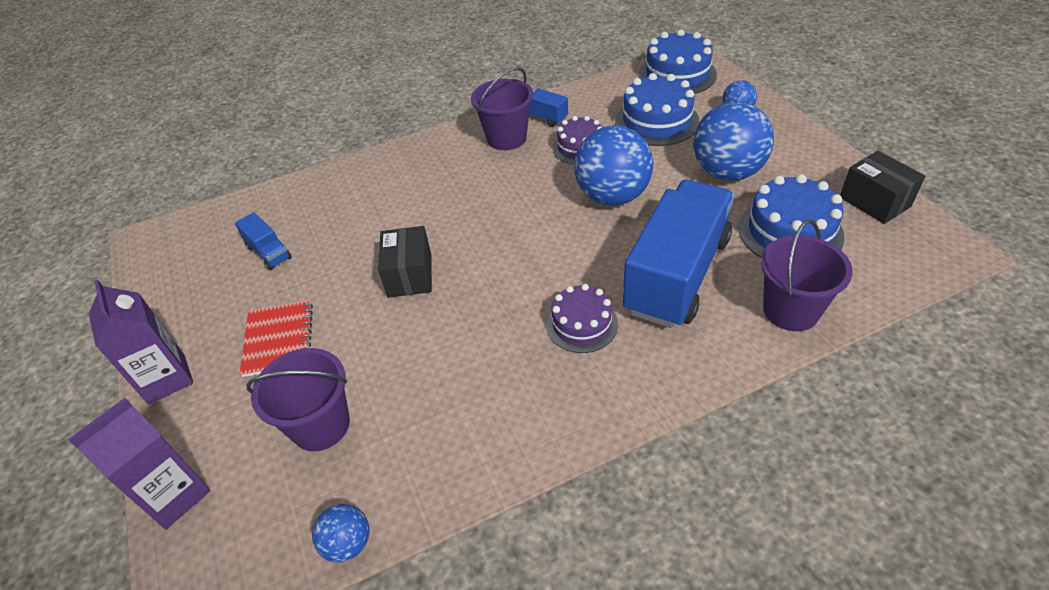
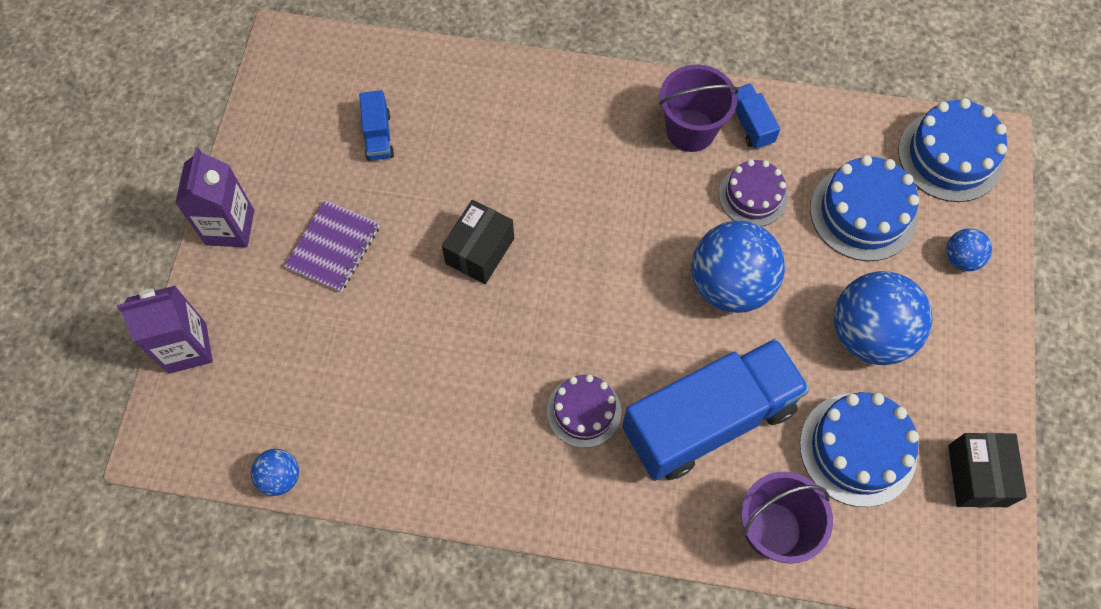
camera: 30 degrees right, 20 degrees up
(278, 339) = (333, 247): red notebook -> purple notebook
(321, 425) = (318, 360): purple bucket -> none

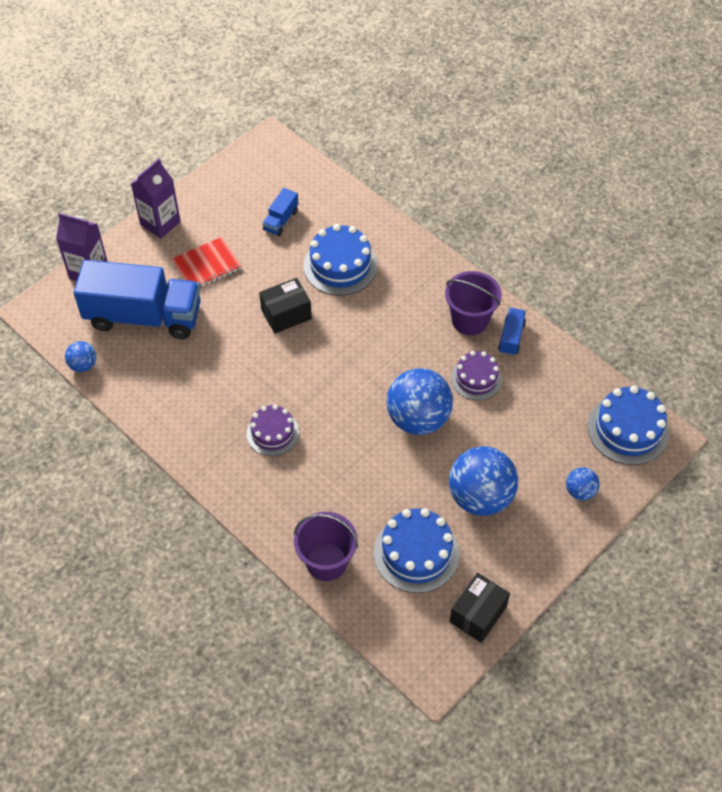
camera: 35 degrees right, 10 degrees down
(333, 247) = (207, 265): purple notebook -> red notebook
(709, 420) = (340, 482): blue truck -> blue truck (144, 316)
(863, 213) = (539, 428): blue cake -> blue cake (340, 266)

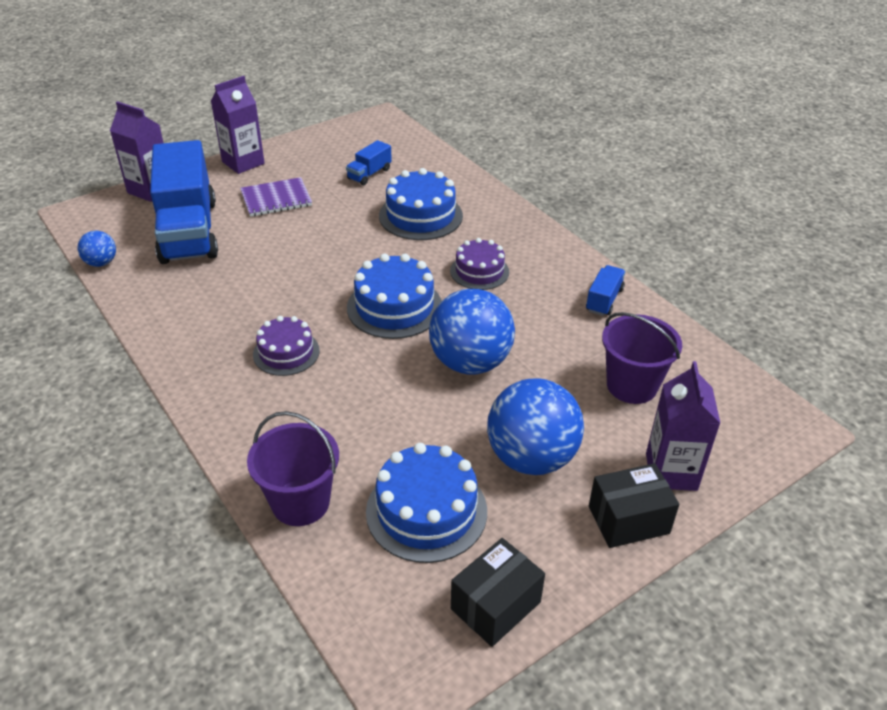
camera: 10 degrees right, 15 degrees down
(144, 316) = (189, 231): blue truck -> blue truck turned 60 degrees clockwise
(207, 265) = (276, 199): red notebook -> purple notebook
(286, 314) = (345, 248): black box -> black box (628, 520)
(469, 320) = (557, 278): purple bucket -> purple bucket (632, 385)
(476, 378) = (553, 333): purple cake -> purple cake (479, 271)
(580, 491) = (671, 471): blue ball -> purple carton
(628, 429) = (744, 411): blue cake -> blue cake (394, 307)

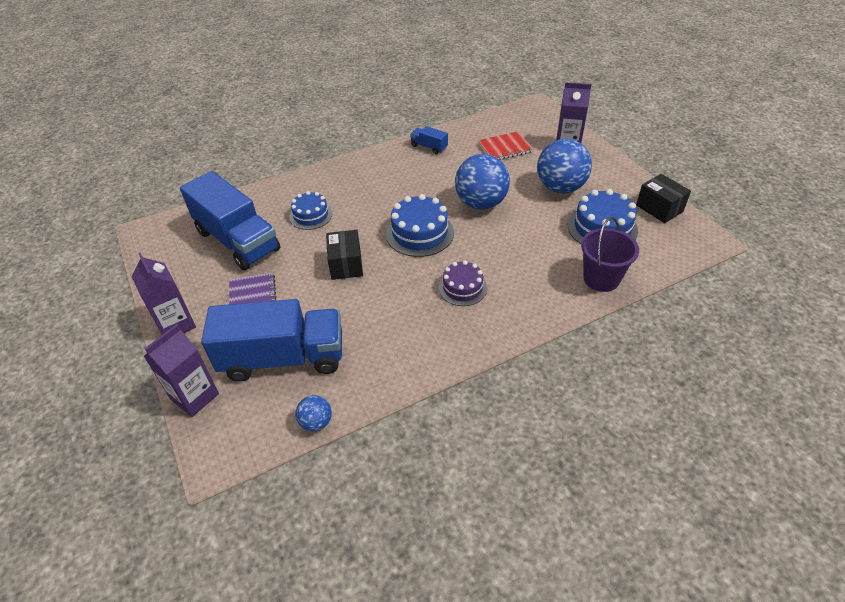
camera: 80 degrees left, 5 degrees up
(369, 174) = (237, 241): blue truck -> blue truck, size x2.39
(420, 216) = (311, 215): blue cake -> blue cake, size x0.65
(479, 271) = (388, 192): purple cake -> none
(628, 520) = (600, 162): black box -> black box (346, 264)
(632, 385) = (505, 148): purple bucket -> red notebook

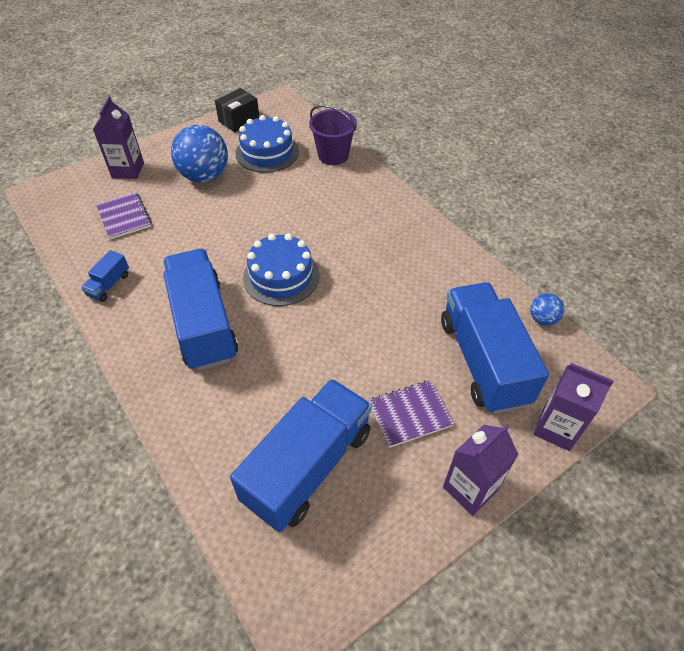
camera: 100 degrees left, 5 degrees up
(311, 215) = (251, 388): blue cake -> none
(346, 264) = (339, 334): black box -> none
(378, 192) = (203, 324): none -> blue truck
(462, 288) = (359, 237): purple cake -> none
(481, 203) = (229, 231): blue ball -> none
(505, 148) = (124, 217): red notebook -> purple notebook

